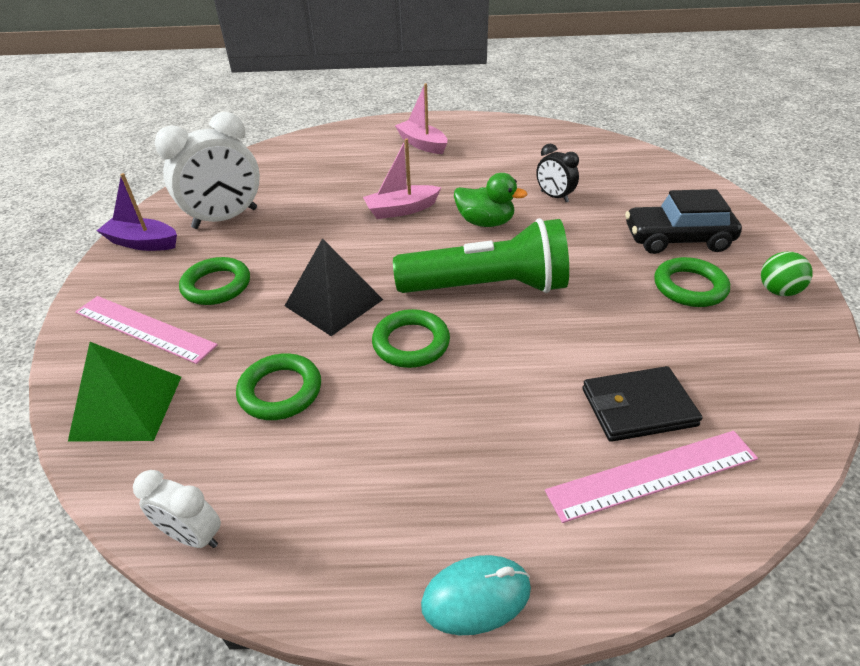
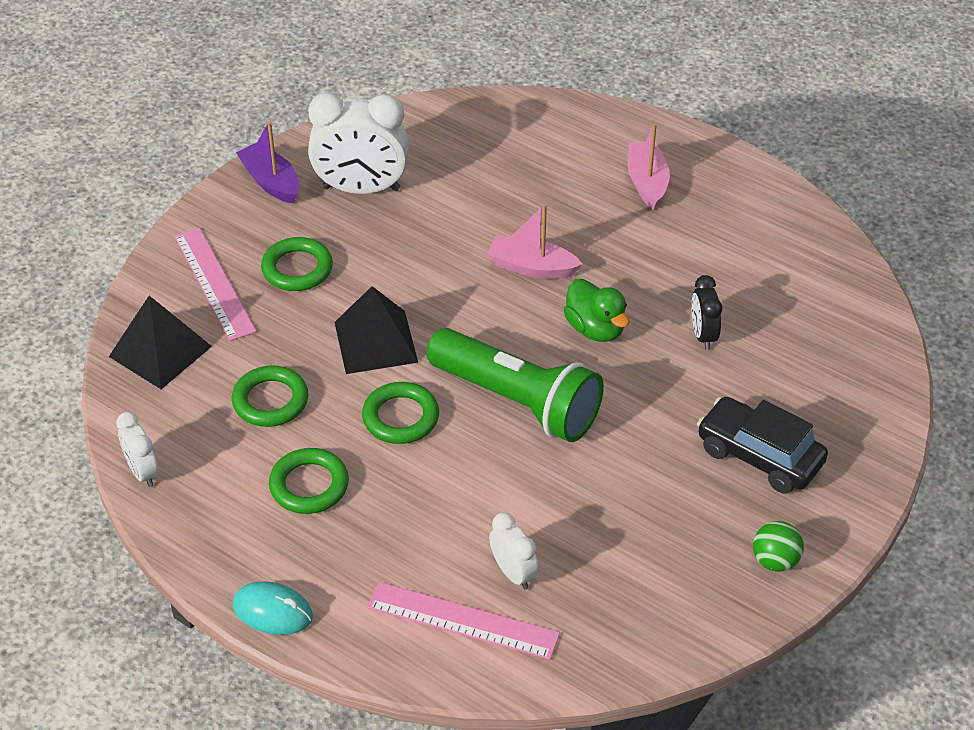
camera: 35 degrees right, 5 degrees up
(127, 407) = (160, 351): green pyramid -> black pyramid
(638, 407) = (513, 573): black wallet -> white clock
(689, 287) = (698, 508): green ring -> green ring (309, 485)

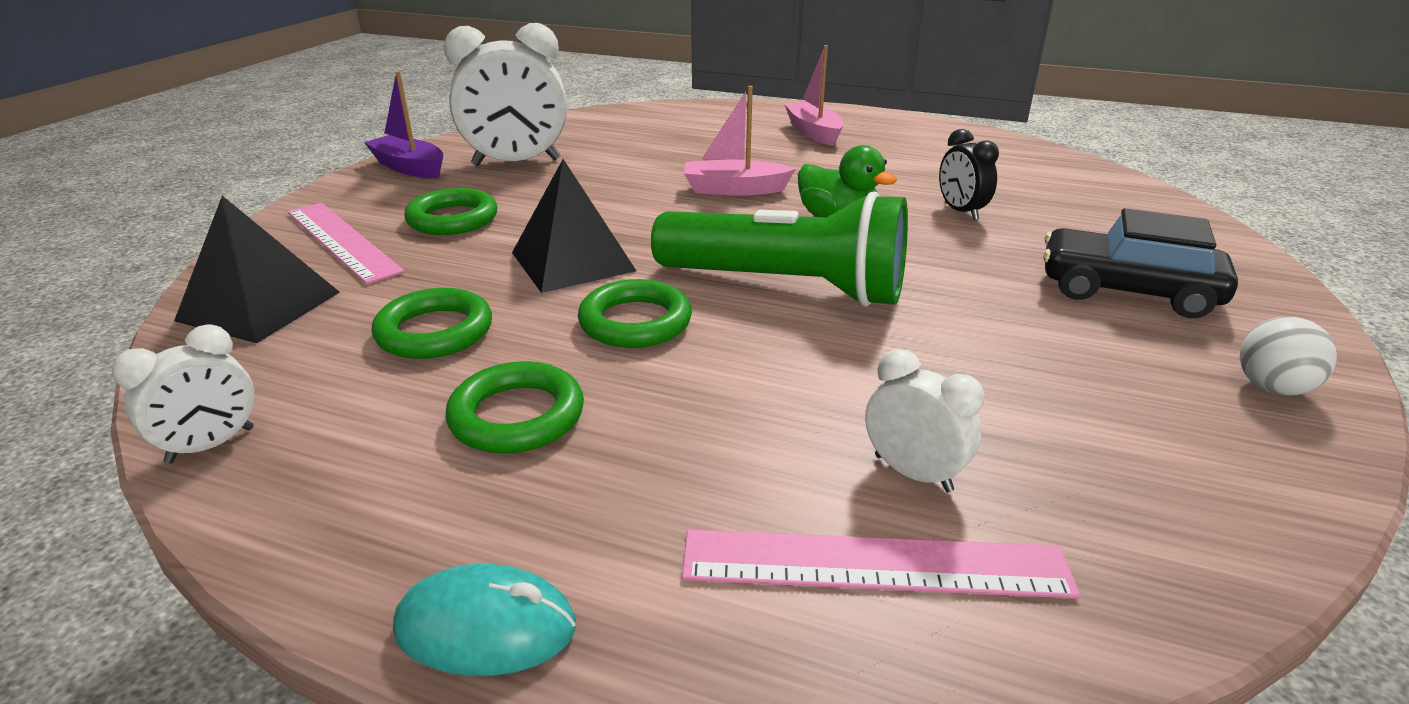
camera: 15 degrees left, 15 degrees down
(142, 472) = (211, 445): white clock -> white clock turned 90 degrees counterclockwise
(775, 561) = (1271, 388): green ball -> white ball

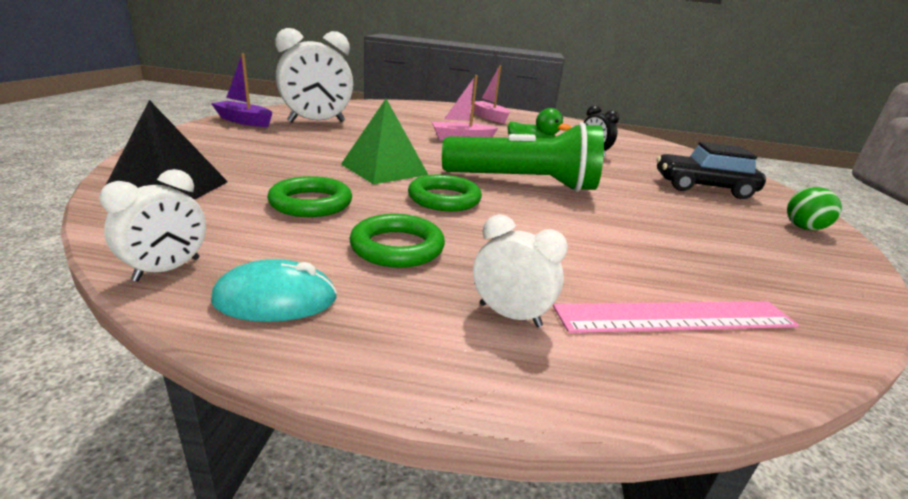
camera: 15 degrees left, 5 degrees down
(342, 241) = (215, 155): pink ruler -> none
(453, 219) = (289, 147): green ring -> none
(486, 627) = (452, 371): turquoise mouse -> turquoise mouse (276, 299)
(573, 261) = (384, 169): black pyramid -> green pyramid
(913, 473) = (661, 270): white clock -> white clock (510, 315)
(1271, 388) = (803, 228): white ball -> green ball

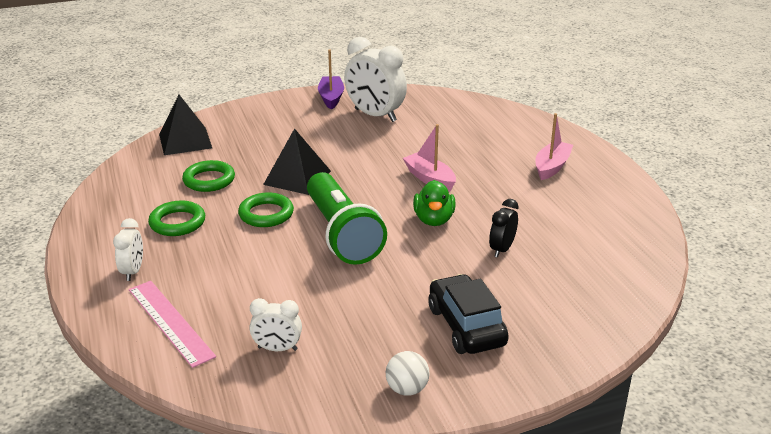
camera: 65 degrees right, 5 degrees up
(167, 269) = (107, 183): white clock -> white clock (277, 349)
(276, 299) = (103, 214): turquoise mouse -> none
(384, 169) = (297, 177): green pyramid -> black pyramid
(803, 228) = (407, 389): green ball -> white ball

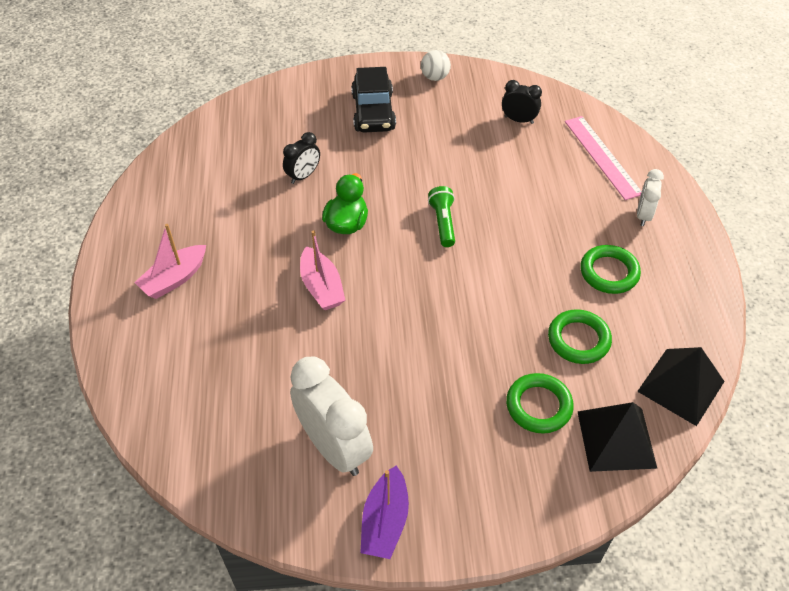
camera: 165 degrees left, 20 degrees up
(266, 214) = (515, 266): green ring -> green ring (538, 406)
(277, 349) = (518, 120): white clock -> black clock
(297, 177) = (472, 322): black pyramid -> black pyramid (680, 386)
(342, 234) = (443, 222): green flashlight -> green flashlight, size x0.47

